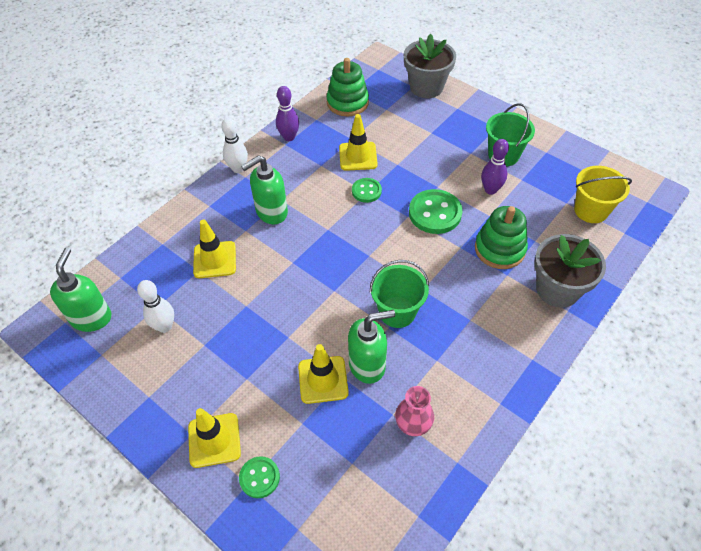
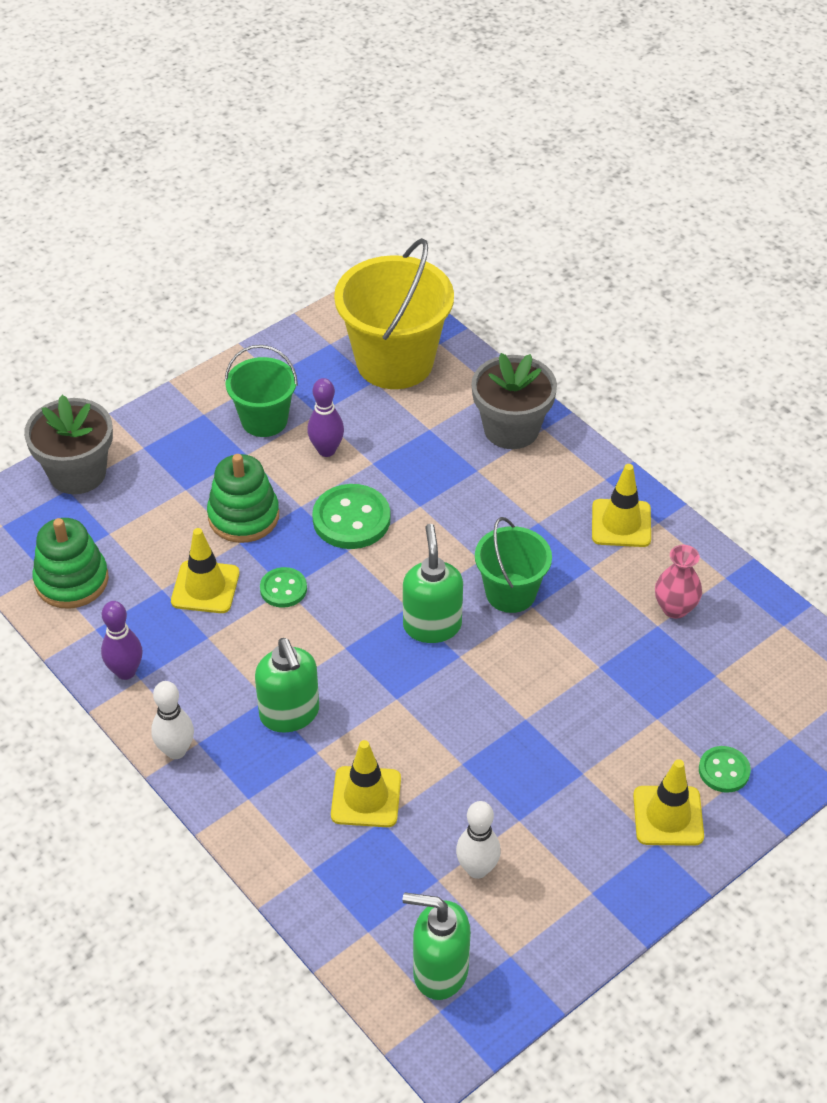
camera: 80 degrees left, 5 degrees down
(323, 380) = (599, 688): yellow traffic cone -> yellow traffic cone (621, 523)
(367, 365) = (585, 638): green soap dispenser -> green soap dispenser (432, 625)
(499, 249) = (434, 467): green stacking toy -> green stacking toy (243, 516)
(591, 210) = (395, 362): yellow bucket -> yellow bucket, size x1.71

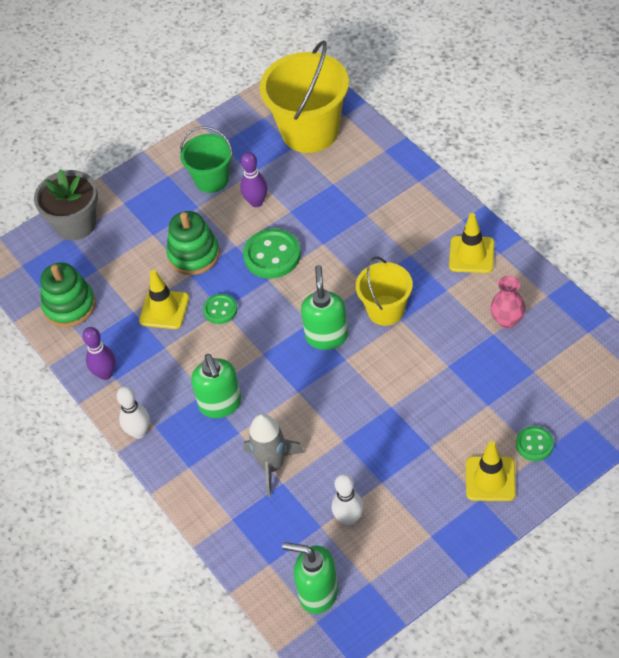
camera: 10 degrees right, 5 degrees up
(366, 797) = (272, 466): yellow traffic cone -> grey rocket
(510, 593) = (386, 310): green bucket -> yellow bucket
(511, 429) = (394, 182): grey flower pot -> none

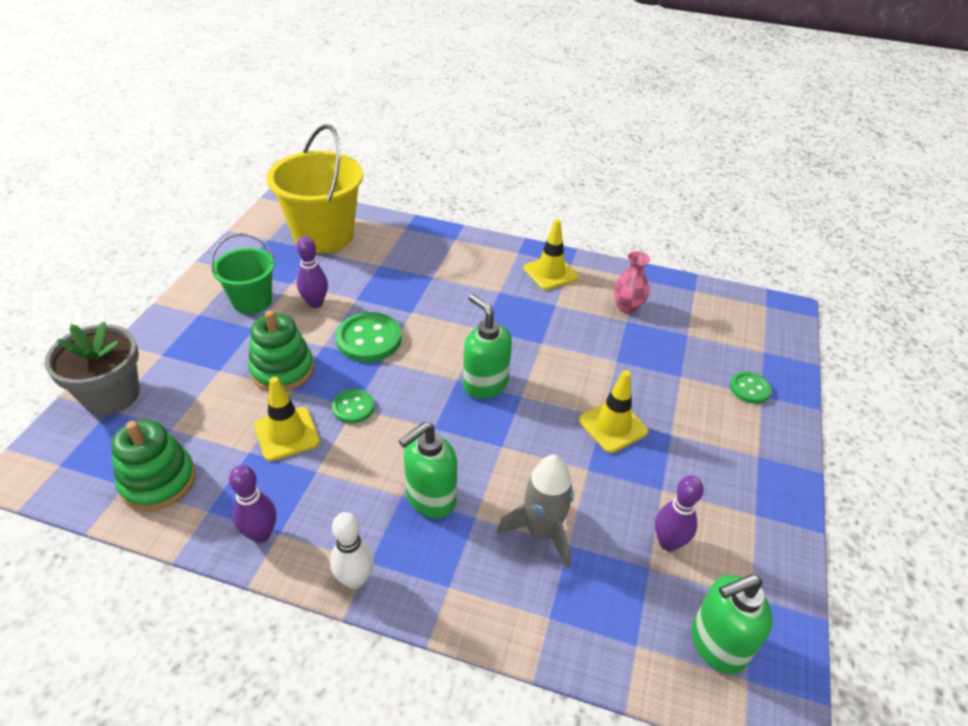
camera: 45 degrees left, 10 degrees down
(221, 404) = (430, 498): green soap dispenser -> green soap dispenser turned 105 degrees clockwise
(349, 518) = (668, 542): white bowling pin -> purple bowling pin
(386, 310) = (519, 340): yellow bucket -> none
(490, 479) = (748, 434): yellow traffic cone -> yellow traffic cone (613, 426)

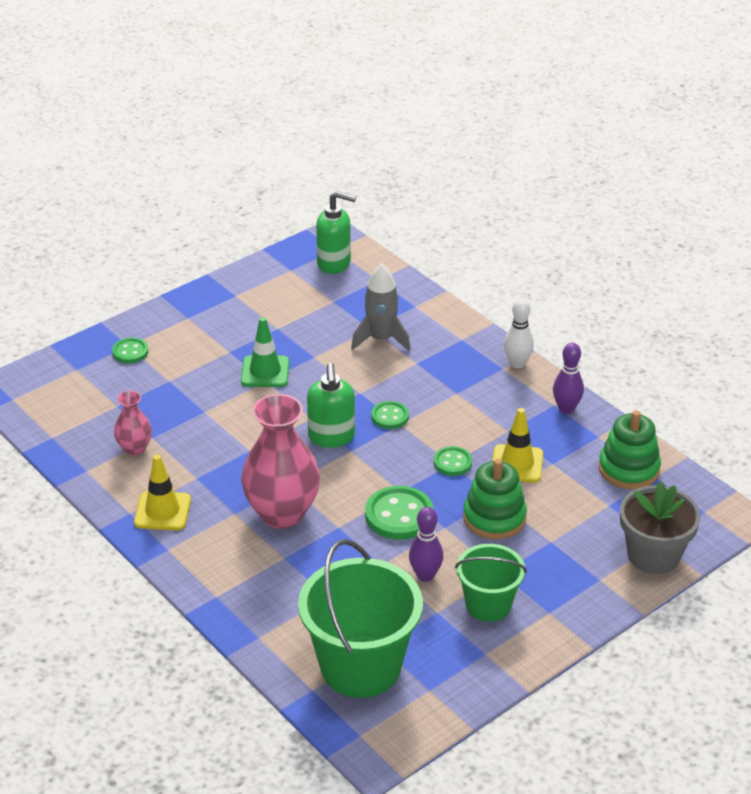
camera: 145 degrees left, 5 degrees down
(324, 235) = (360, 666): yellow bucket -> green bucket
(430, 498) = (438, 383): green soap dispenser -> none
(449, 431) = (390, 416): none -> green button
(463, 304) = (282, 513): none -> pink vase
(613, 426) = (265, 372): yellow traffic cone -> green traffic cone
(668, 542) = (308, 305): purple bowling pin -> none

